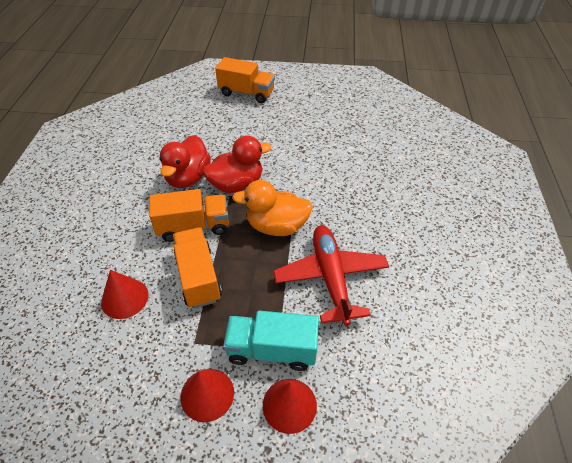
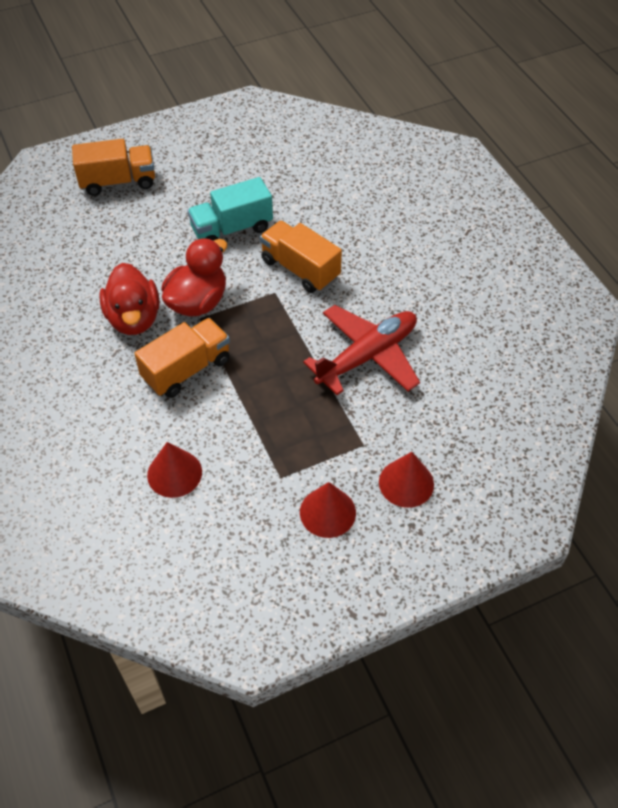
camera: 30 degrees left, 5 degrees up
(198, 277) = (235, 417): orange truck -> orange truck (300, 269)
(272, 350) = (358, 447): turquoise truck -> turquoise truck (232, 229)
(276, 226) = (277, 329): orange duck -> none
(330, 277) = (367, 356): red plane -> red plane turned 90 degrees clockwise

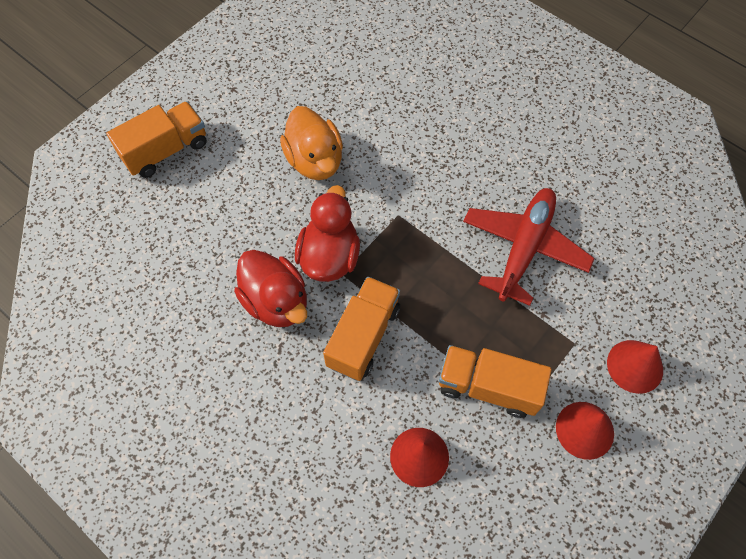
camera: 25 degrees left, 10 degrees up
(232, 229) = (315, 161): turquoise truck -> orange duck
(300, 269) = (407, 179): orange truck -> orange truck (488, 387)

